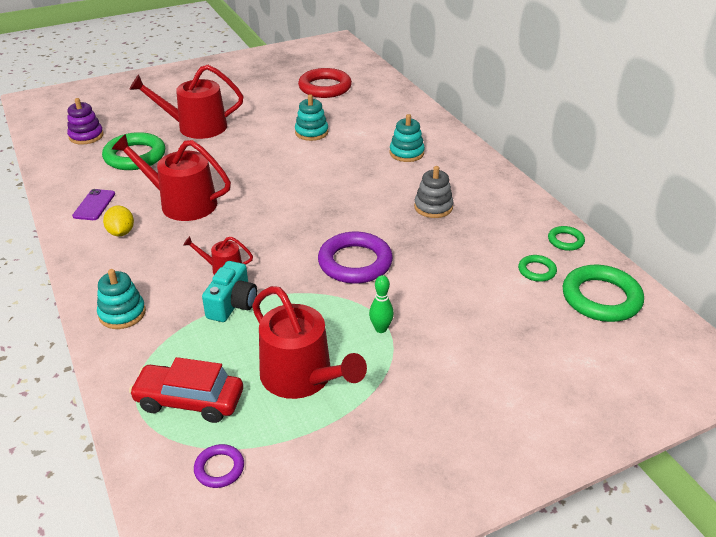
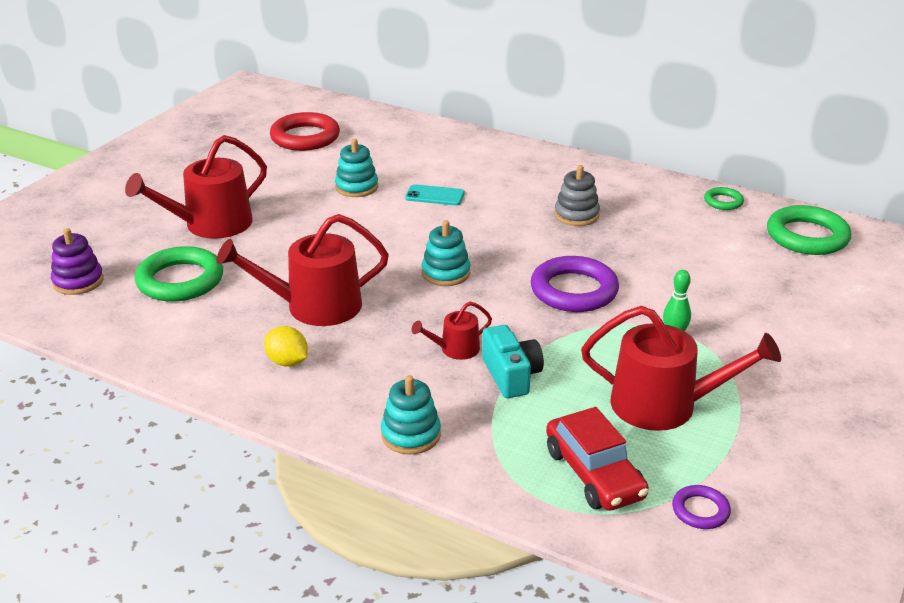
camera: 35 degrees left, 5 degrees down
(94, 205) = (209, 348): purple phone -> none
(189, 401) = (594, 474): red car -> red car turned 90 degrees counterclockwise
(353, 156) = (435, 196): none -> turquoise phone
(406, 153) = (484, 175): turquoise stacking toy -> turquoise stacking toy (446, 273)
(537, 271) = (733, 235): green ring -> none

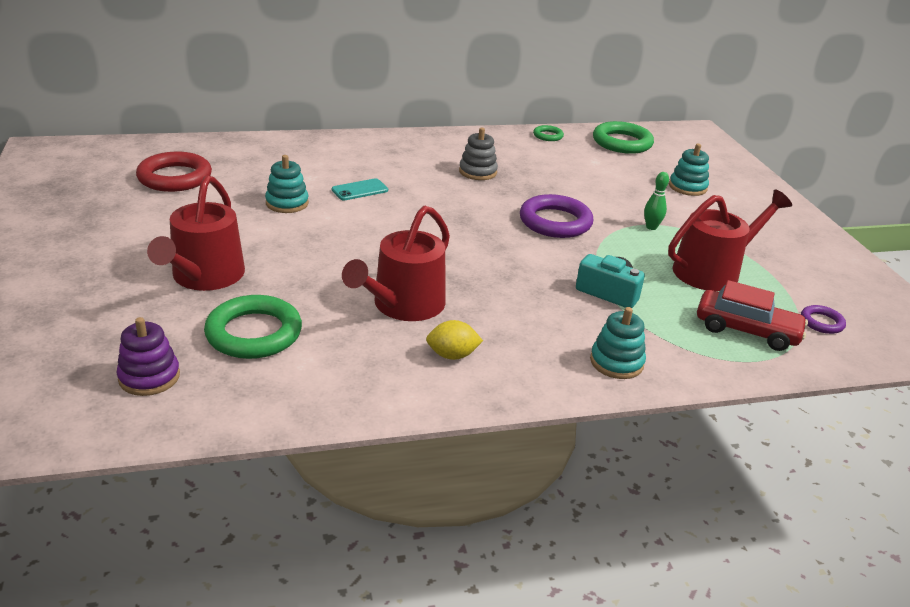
camera: 45 degrees left, 0 degrees up
(446, 273) = (458, 242): turquoise stacking toy -> turquoise stacking toy (687, 187)
(455, 349) = (549, 291): red watering can -> none

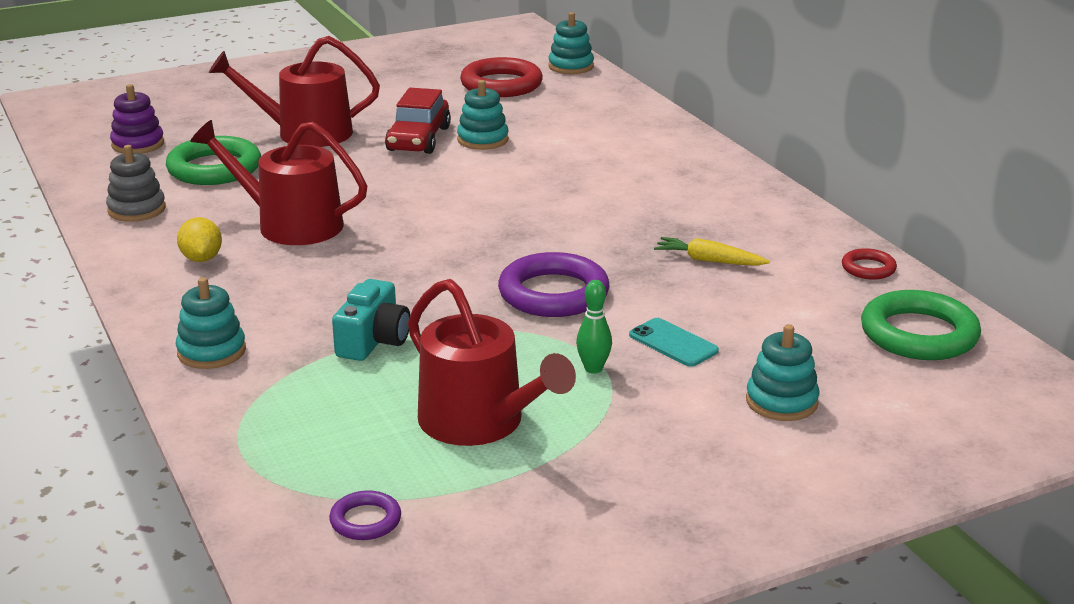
camera: 80 degrees right, 5 degrees down
(163, 147) = (571, 66): none -> turquoise stacking toy
(360, 190) = (547, 169): turquoise phone -> turquoise phone (673, 343)
(478, 172) = (670, 229): grey stacking toy -> grey stacking toy (137, 209)
(525, 170) = (709, 261): none -> yellow carrot
(548, 136) = (868, 268): green ring -> red ring
(746, 330) = (317, 448): red car -> red car (419, 139)

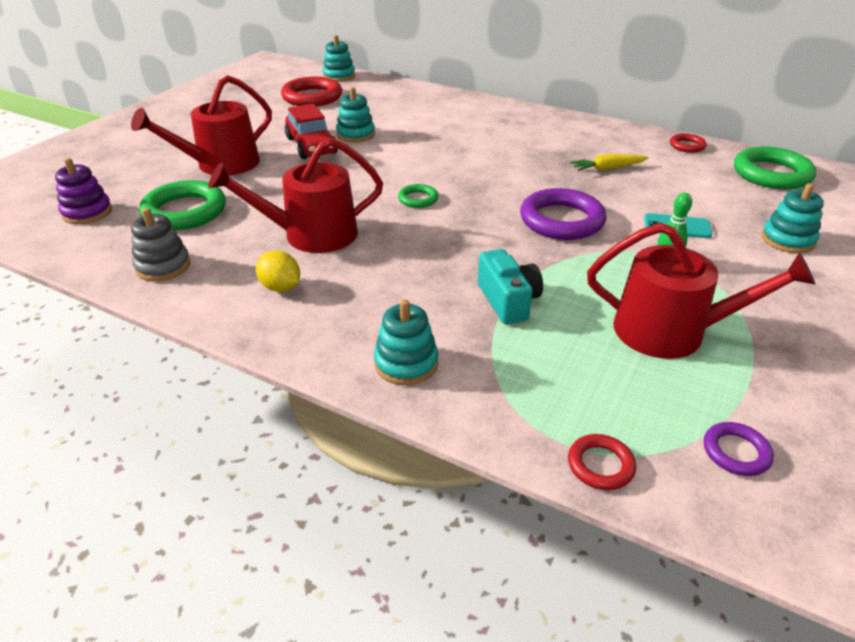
camera: 35 degrees left, 10 degrees up
(243, 477) = (600, 465): none -> red ring
(440, 225) = (418, 199): none -> green ring

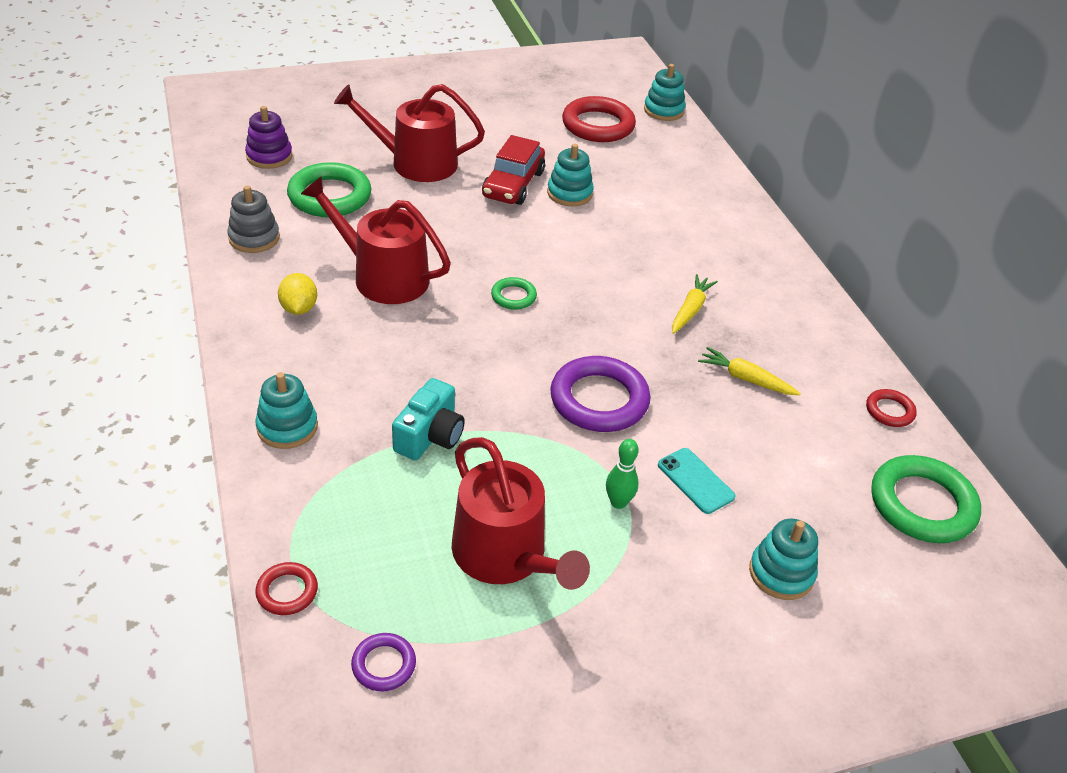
camera: 40 degrees right, 5 degrees up
(524, 154) = (690, 310): none -> yellow carrot

